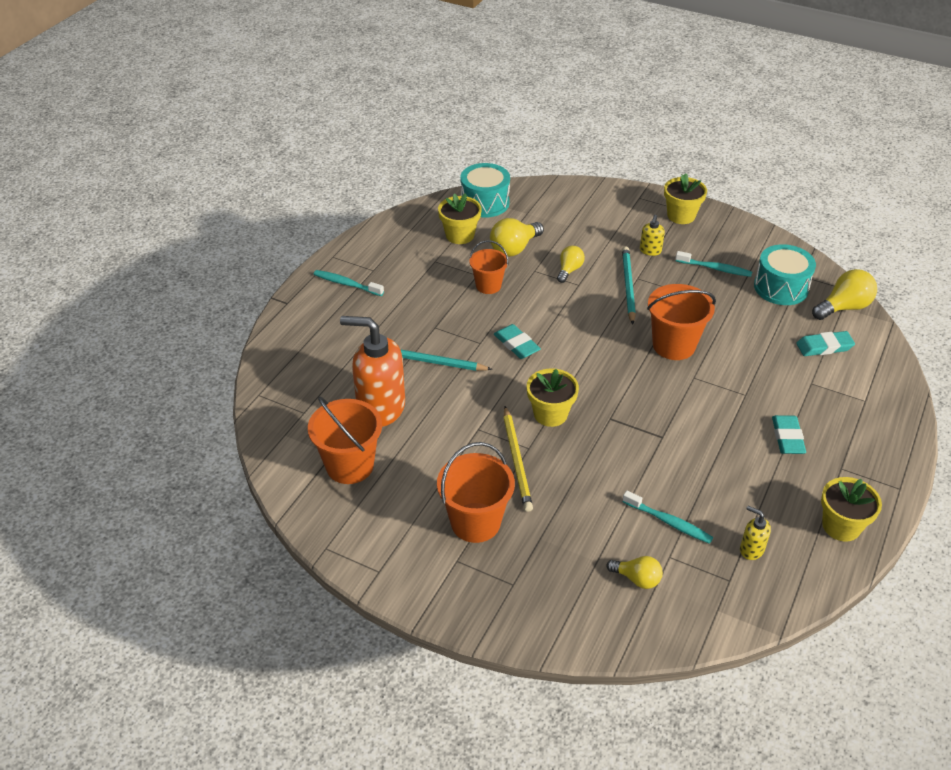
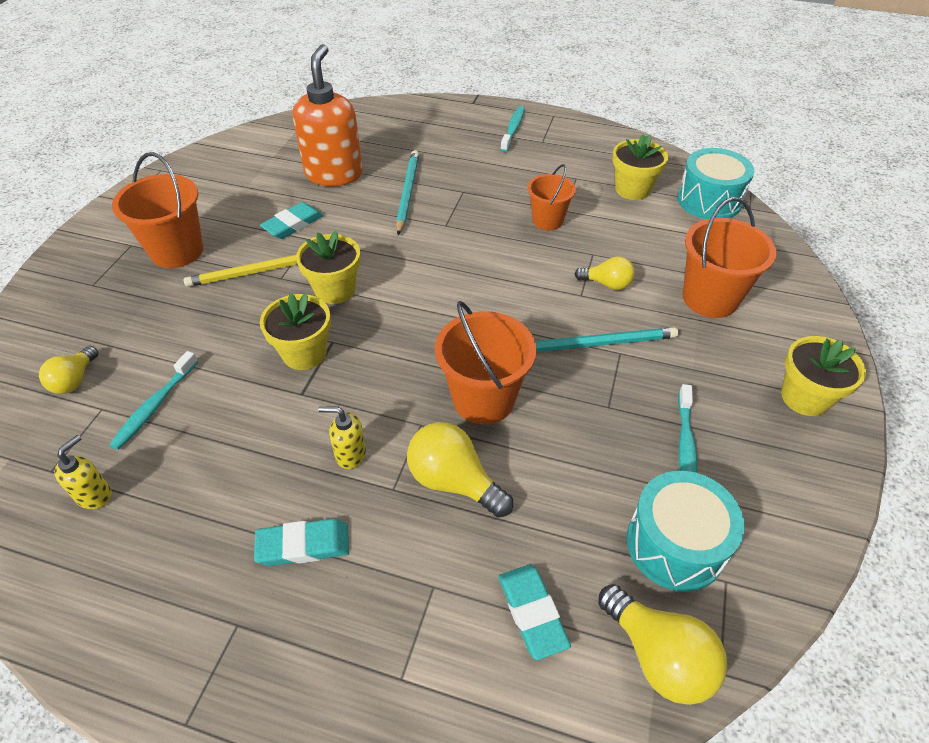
camera: 80 degrees right, 5 degrees up
(349, 466) = (257, 168): orange bucket -> orange bucket (710, 298)
(514, 248) = (629, 233): yellow light bulb -> yellow light bulb (454, 481)
(516, 344) = (449, 252): turquoise eraser -> turquoise eraser (293, 224)
(650, 251) = (691, 363): yellow soap dispenser -> yellow soap dispenser (350, 454)
(841, 526) = (116, 616): yellow flower pot -> yellow flower pot (304, 353)

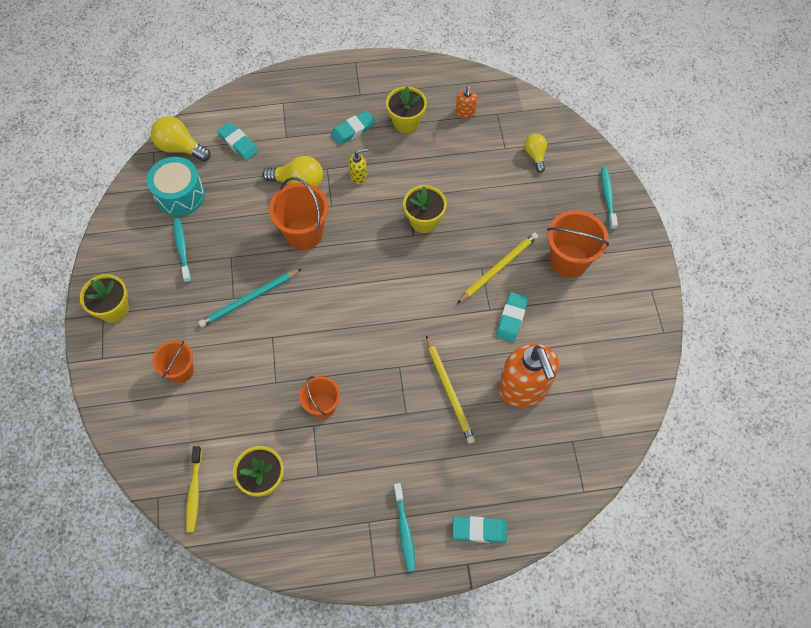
camera: 155 degrees right, 15 degrees up
(94, 495) = (465, 112): yellow soap dispenser -> orange soap dispenser
(155, 406) = (479, 160): turquoise toothbrush -> turquoise toothbrush (607, 197)
(335, 290) = (438, 273): yellow flower pot -> yellow flower pot (406, 122)
(407, 193) = (449, 391): turquoise pencil -> yellow pencil
(449, 114) = (479, 530): none -> turquoise eraser
(607, 284) = (257, 355): yellow light bulb -> none
(709, 200) = (194, 492): turquoise drum -> yellow toothbrush
(710, 298) = (180, 371): orange bucket -> orange bucket, size x0.63

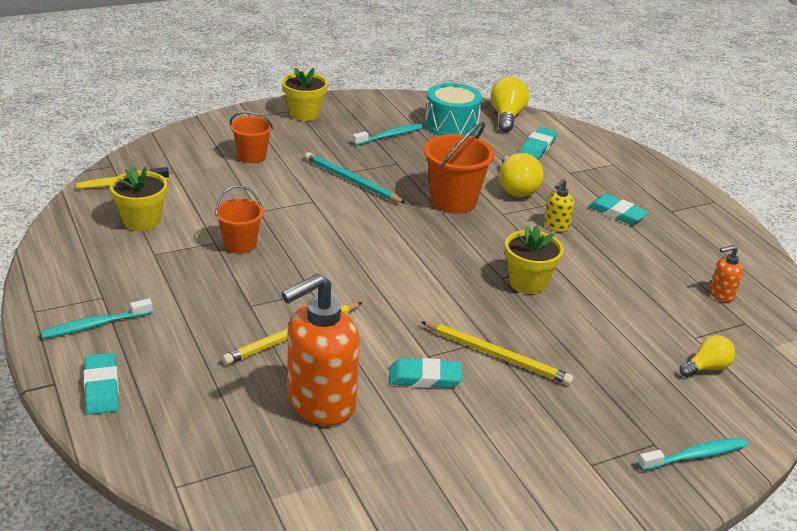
camera: 70 degrees right, 30 degrees down
(358, 176) = (556, 226): yellow soap dispenser -> yellow soap dispenser turned 75 degrees clockwise
(406, 122) = (662, 249): yellow flower pot -> none
(569, 260) = (552, 424): orange bucket -> none

